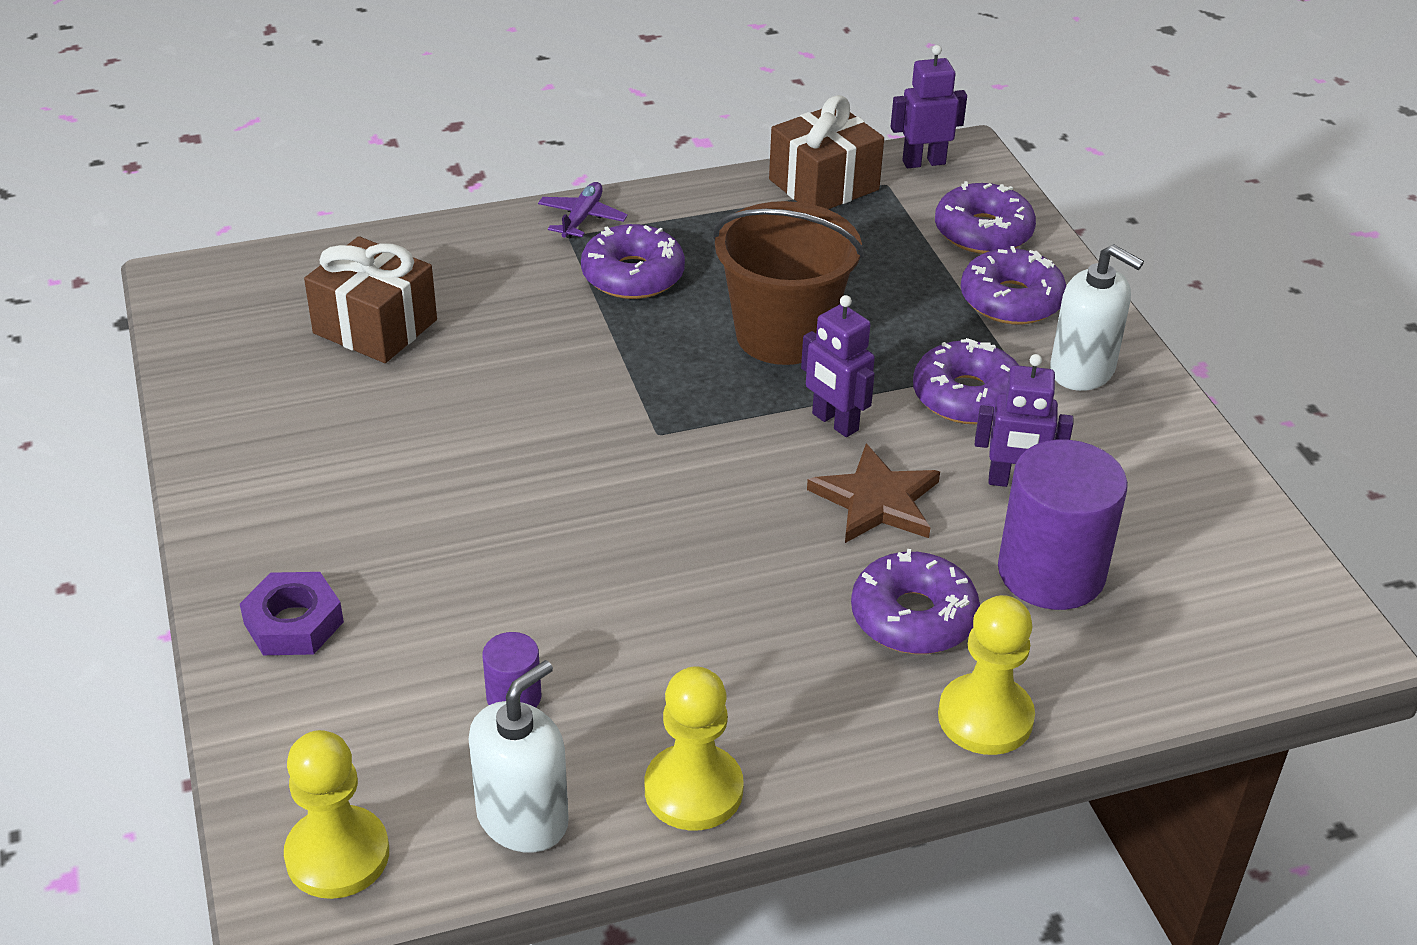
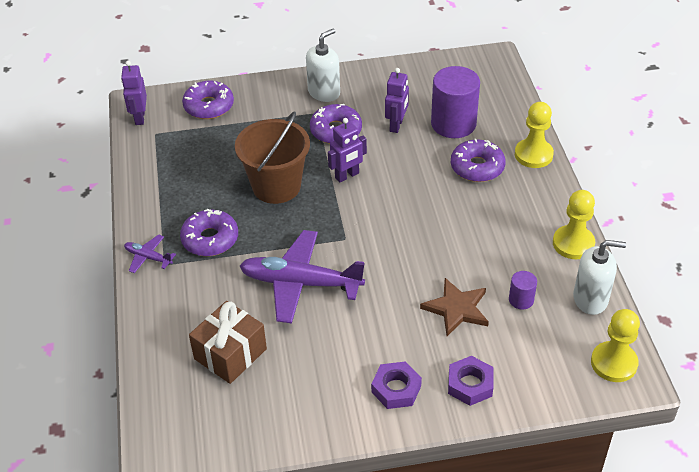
camera: 80 degrees left, 5 degrees up
(289, 523) = (396, 389): none -> purple nut
(523, 818) = (590, 299): white soap dispenser -> white soap dispenser turned 135 degrees clockwise
(537, 387) = (300, 283): none -> purple plane
(823, 184) = (148, 157): brown gift -> none
(876, 500) = (403, 169): brown star -> brown star (456, 309)
(1011, 300) = (267, 105): purple donut -> none

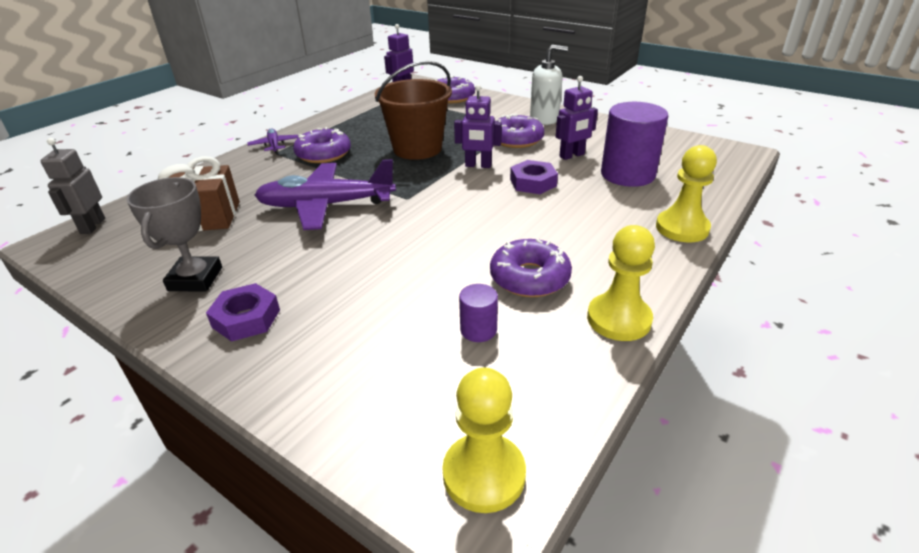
camera: 45 degrees right, 10 degrees down
(156, 424) = (92, 226): none -> grey robot
(300, 283) = (325, 205): purple plane -> purple plane turned 60 degrees counterclockwise
(318, 394) = (195, 279): none -> grey trophy
(456, 309) = (405, 295): brown star -> none
(470, 384) = (304, 364): purple nut -> purple nut (533, 183)
(477, 167) = (604, 210): purple donut -> purple donut (529, 278)
(590, 299) = (560, 383): white soap dispenser -> none

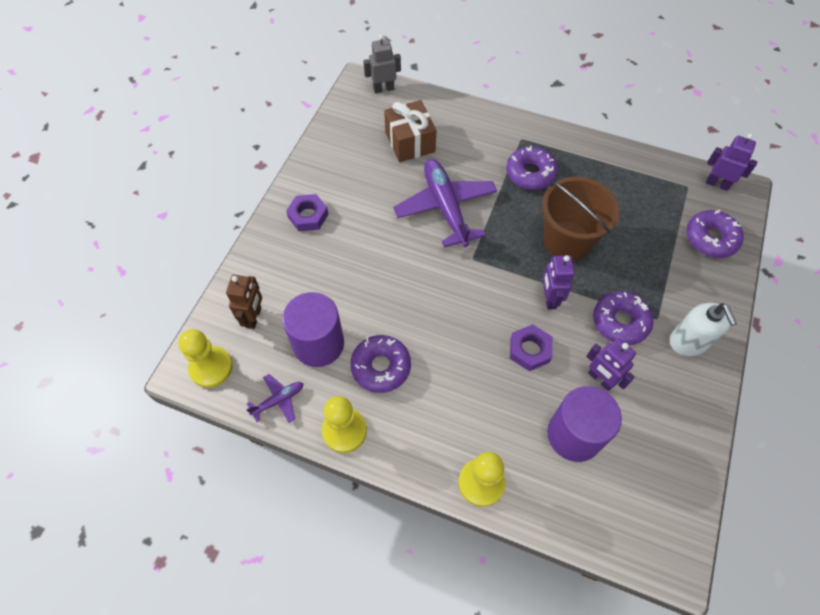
camera: 75 degrees right, 25 degrees up
(195, 279) = (340, 172): grey trophy -> none
(274, 145) = (534, 132): purple plane -> purple plane (278, 400)
(402, 401) = (254, 317): none -> brown robot
(478, 330) = (318, 344): purple cylinder -> purple cylinder, size x2.12

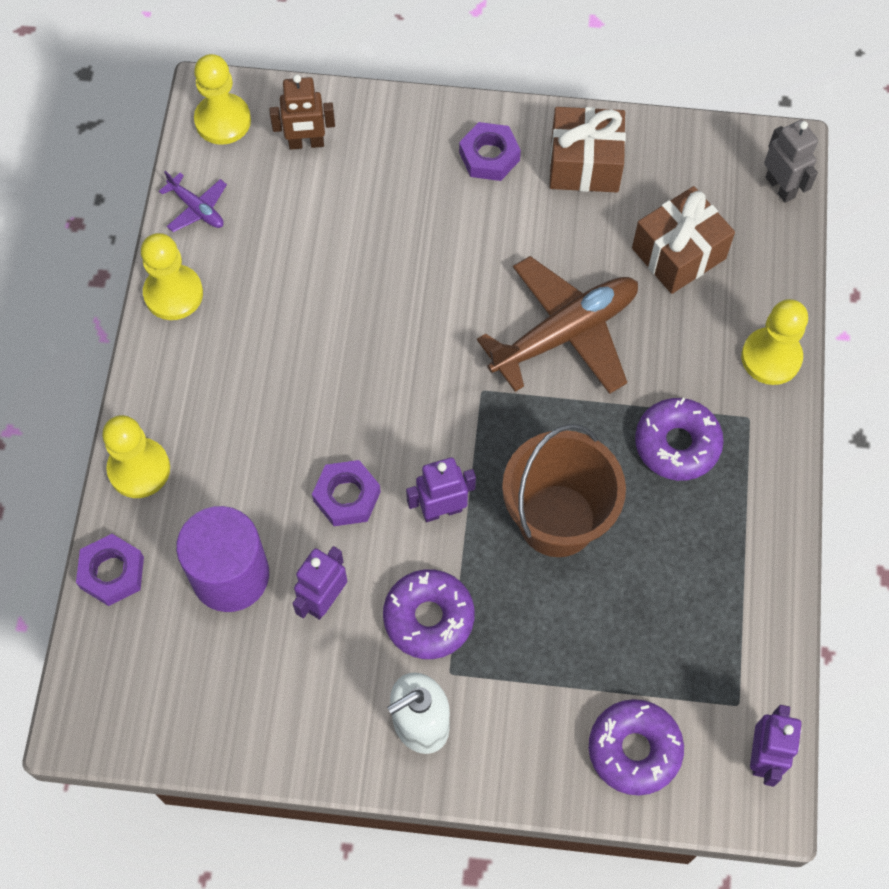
camera: 75 degrees right, 5 degrees up
(318, 344) = (287, 230): purple cylinder -> none
(333, 170) = (584, 164): none -> brown gift
(381, 367) = (272, 312): purple donut -> none
(445, 207) = (565, 333): purple plane -> brown plane
(487, 120) = (771, 357): none -> yellow pawn
(560, 518) = (112, 572): none -> purple nut

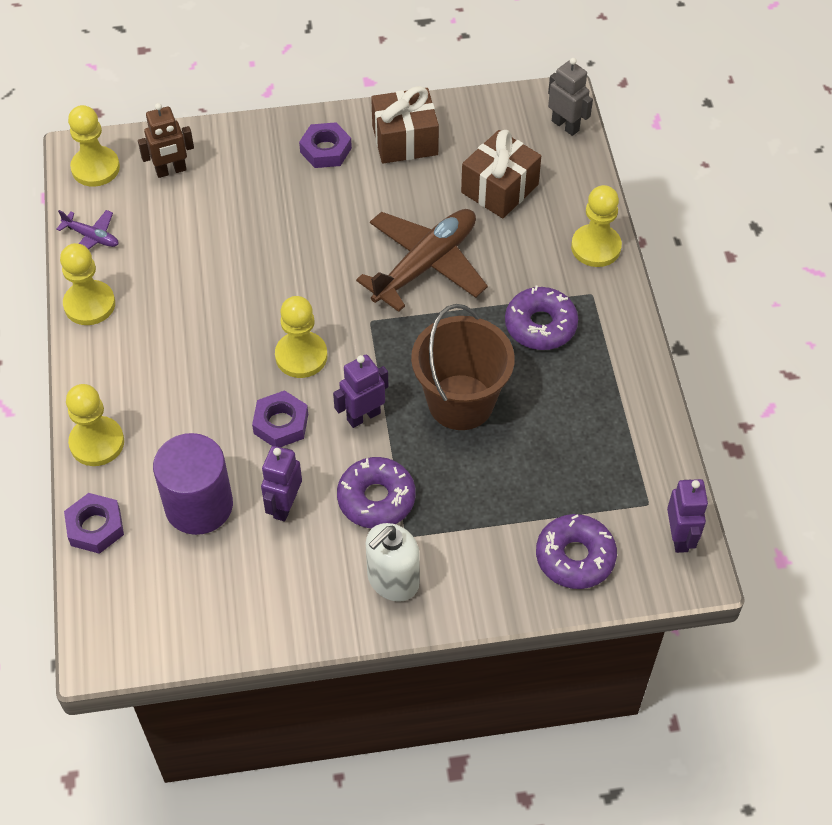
camera: 15 degrees left, 10 degrees down
(391, 416) = (301, 356): none -> yellow pawn

